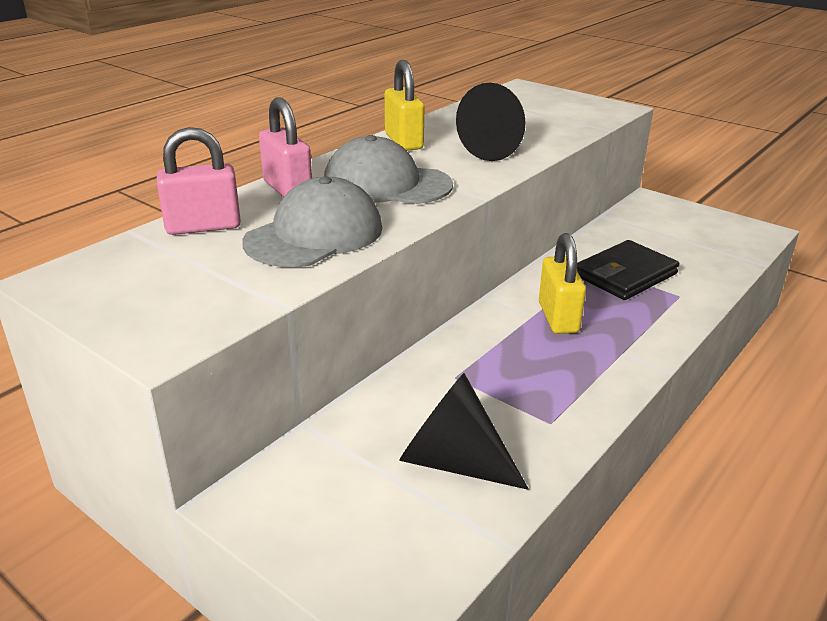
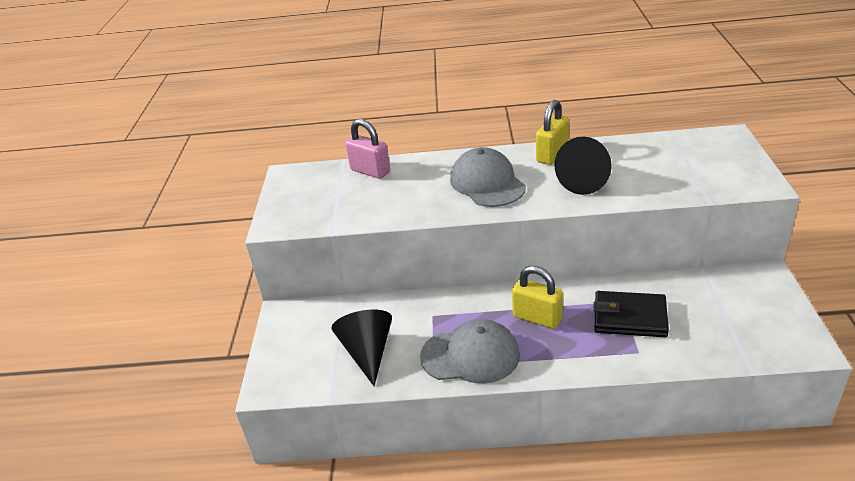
camera: 55 degrees right, 5 degrees up
(287, 189) = (437, 164): pink padlock -> none
(314, 235) = (402, 199): grey cap -> grey cap (470, 355)
(558, 317) = (537, 318): yellow padlock -> yellow padlock turned 75 degrees clockwise

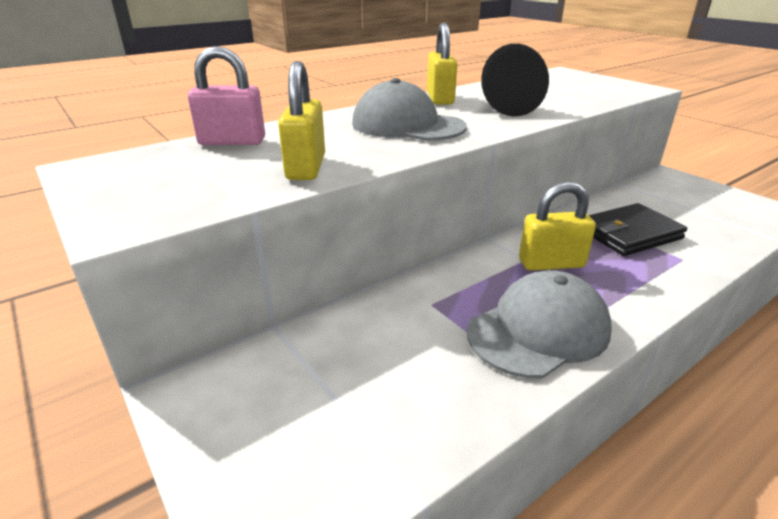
camera: 40 degrees left, 5 degrees down
(367, 352) = (396, 387): black cone -> none
(385, 209) = (306, 167): none -> yellow padlock

